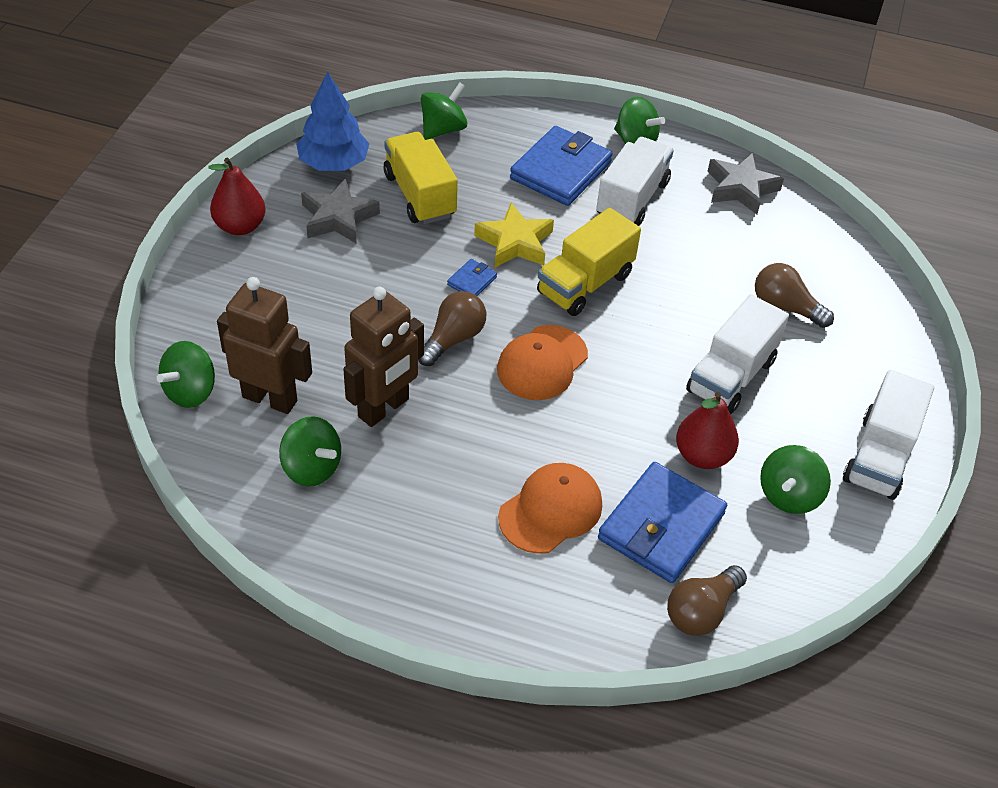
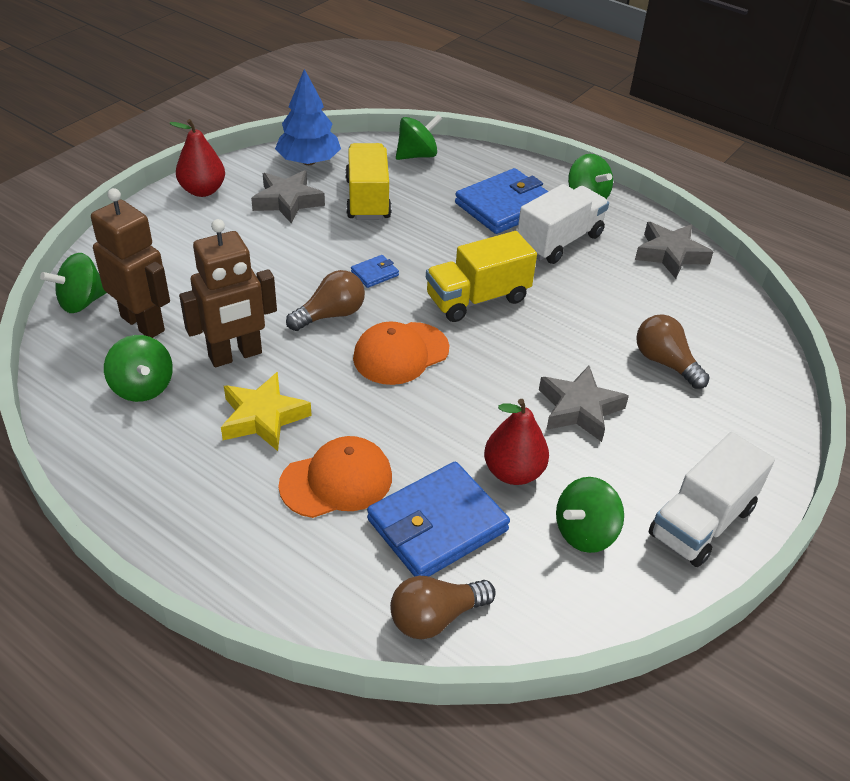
camera: 20 degrees right, 5 degrees down
(515, 242) = (431, 252): yellow star -> yellow star (263, 417)
(731, 376) = (579, 409): white truck -> grey star

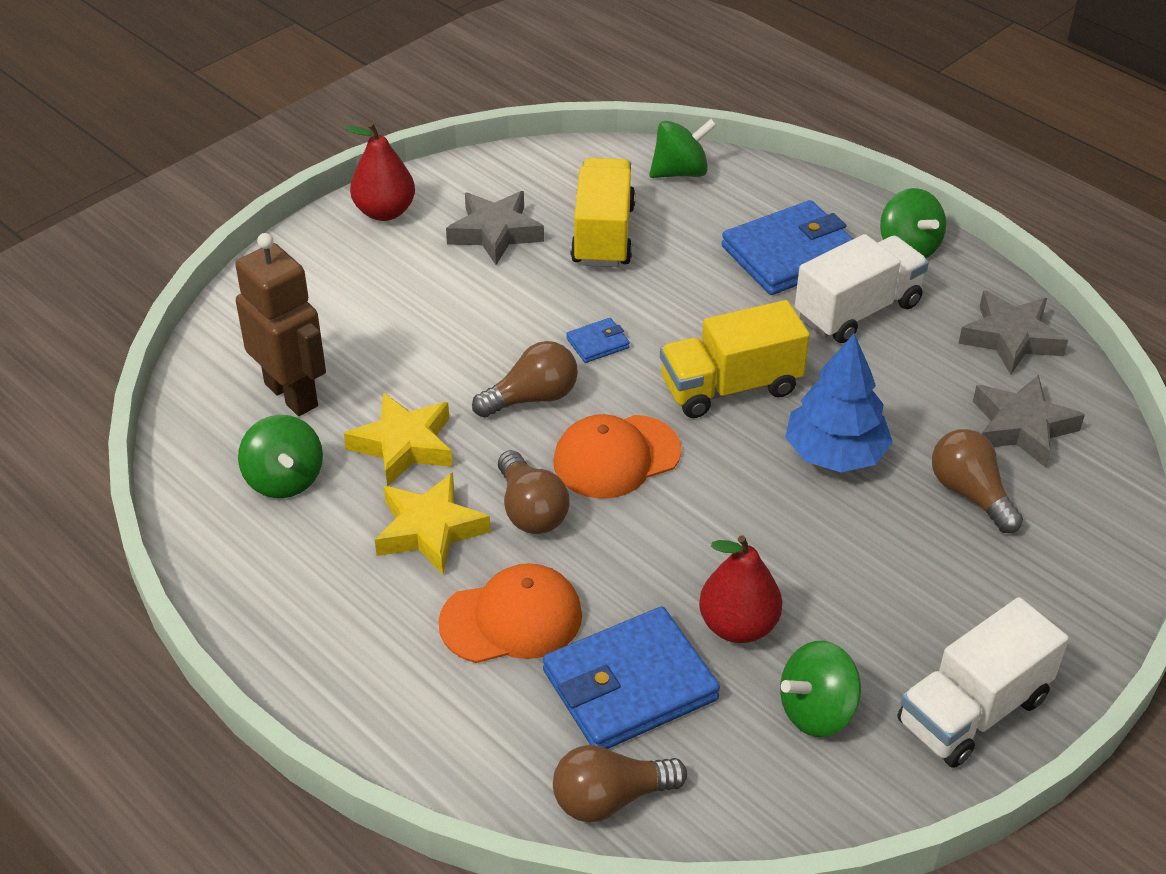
camera: 10 degrees right, 0 degrees up
(82, 302) = (218, 361): green spinning top -> none
(235, 355) = (404, 445): brown robot -> yellow star
(309, 161) = (530, 175): blue tree -> blue tree (835, 454)
(340, 397) = (531, 510): none -> brown light bulb
(579, 409) = (840, 549): grey star -> grey star (1021, 427)

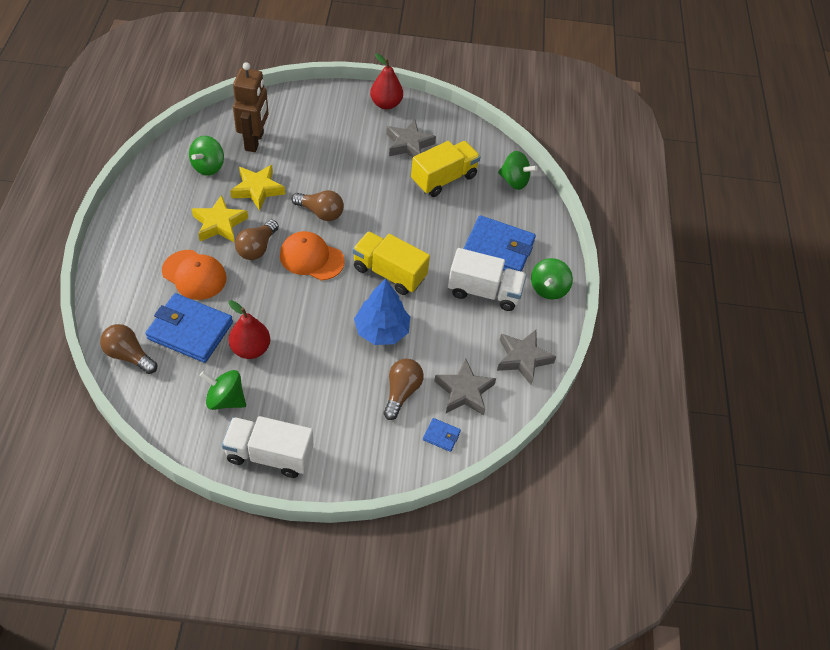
camera: 45 degrees right, 10 degrees up
(597, 343) = (373, 215): blue wallet -> blue wallet (441, 436)

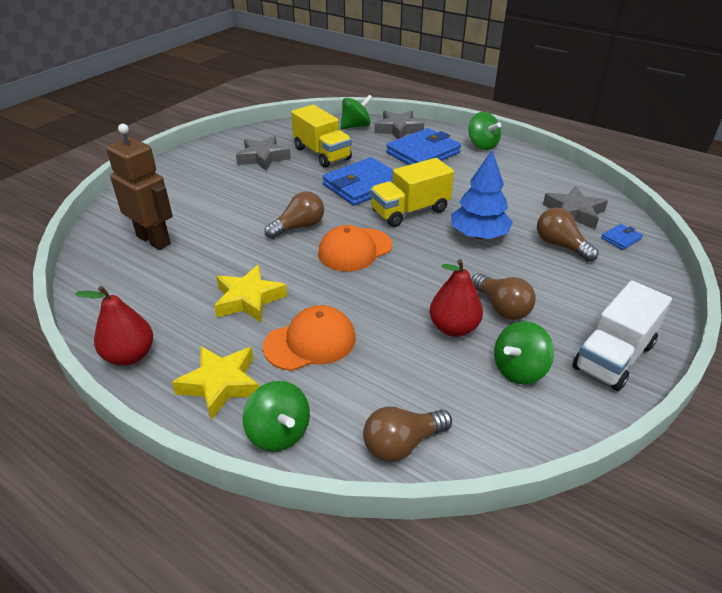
camera: 55 degrees left, 15 degrees down
(190, 330) = (396, 371): blue wallet -> blue wallet (362, 185)
(208, 167) = (152, 283): green spinning top -> green spinning top (279, 433)
(257, 189) = (226, 257): yellow star -> yellow star (221, 384)
(257, 248) = (310, 282): brown light bulb -> brown light bulb (501, 307)
(386, 104) = (200, 154): red pear -> red pear (130, 356)
(444, 179) = (322, 154): yellow truck -> yellow truck turned 150 degrees clockwise
(484, 292) = (466, 172): white truck -> none
(523, 358) = (550, 176): grey star -> grey star (398, 129)

